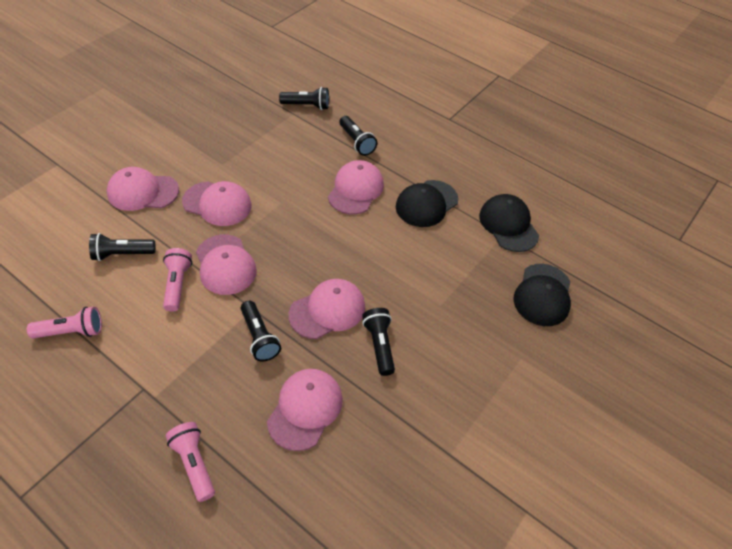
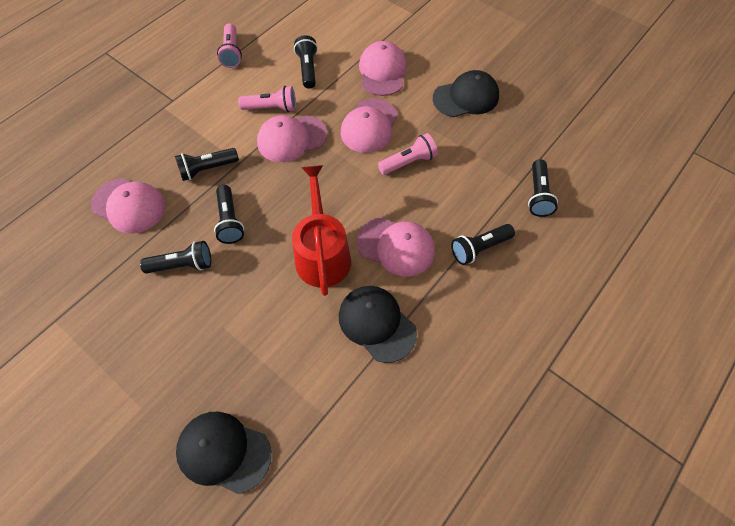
camera: 95 degrees right, 10 degrees up
(194, 464) = (101, 137): pink flashlight -> pink flashlight (408, 162)
(327, 310) = (230, 220): pink cap -> black flashlight
(364, 238) = (322, 254): none -> red watering can
(508, 225) = (341, 425): black cap -> black cap (466, 97)

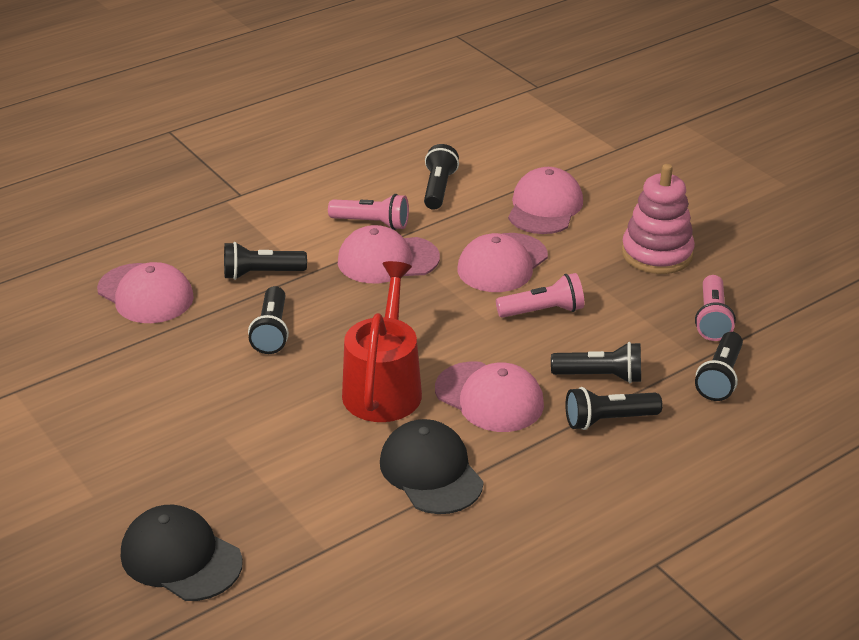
camera: 15 degrees right, 25 degrees down
(182, 265) = (194, 365): black flashlight -> black flashlight (600, 376)
(232, 53) = (339, 156): pink flashlight -> pink flashlight (712, 319)
(466, 97) = (657, 254): black cap -> pink stacking toy

